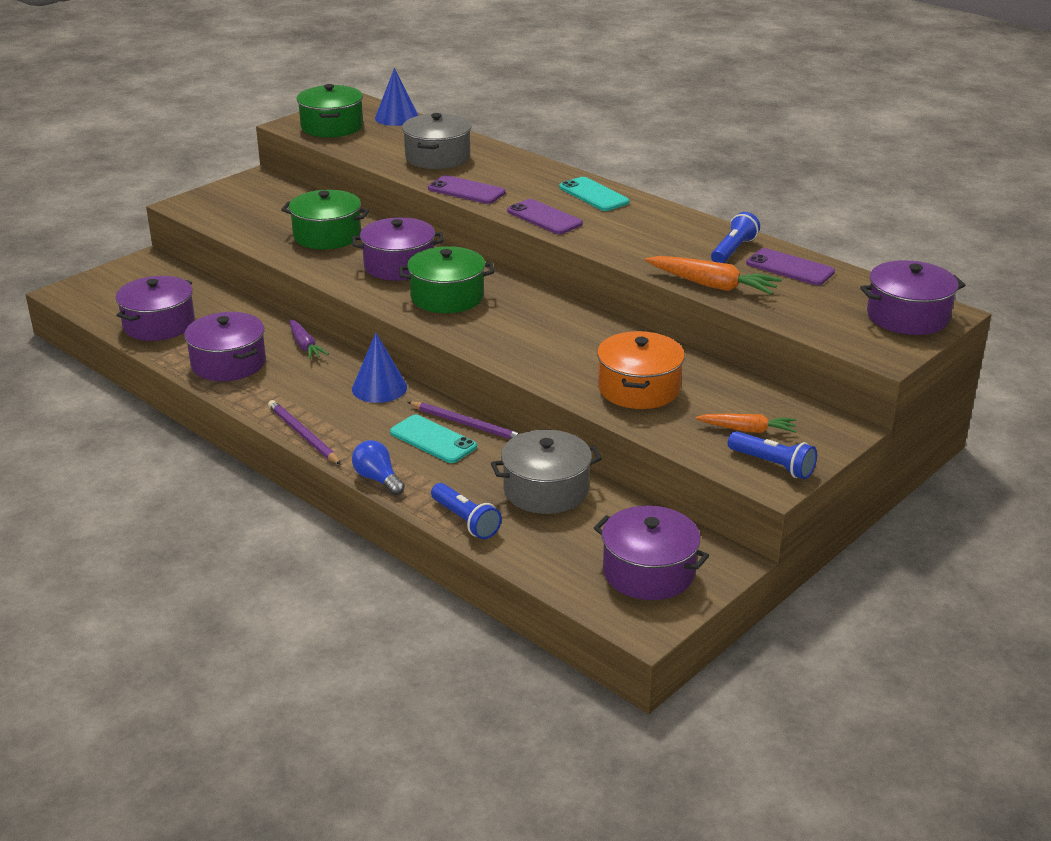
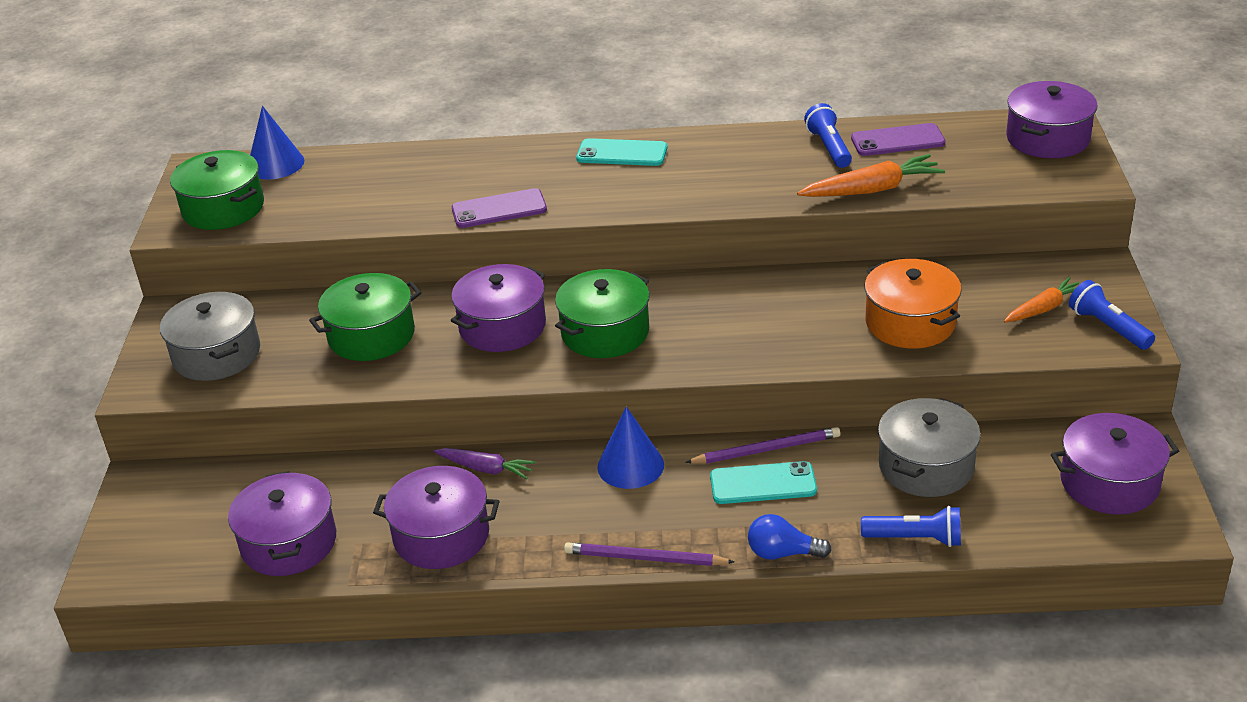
camera: 40 degrees left, 5 degrees up
(437, 157) = (403, 188): grey pot -> grey pot (217, 354)
(544, 218) = (622, 199): purple phone -> none
(772, 465) = (1108, 327): blue flashlight -> blue flashlight turned 120 degrees counterclockwise

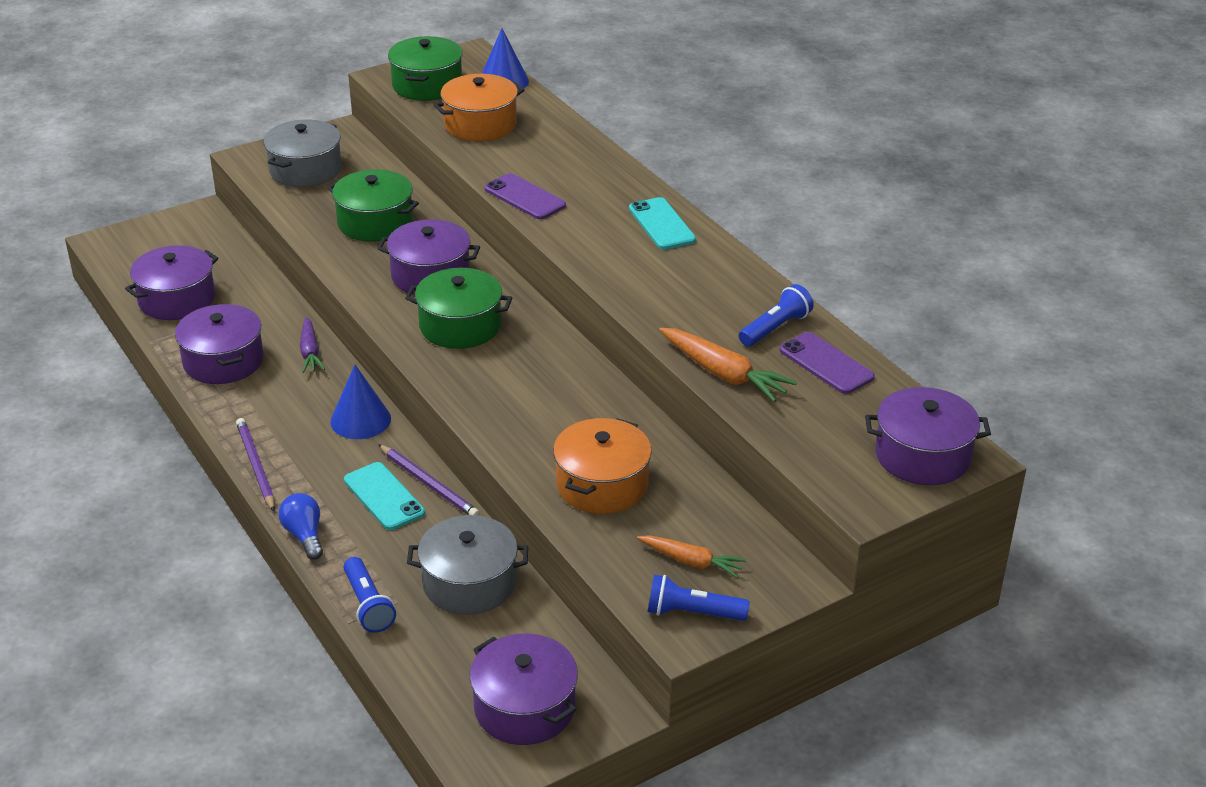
camera: 55 degrees right, 0 degrees up
(339, 198) = (480, 124): none -> orange pot
(1108, 327) = (693, 613): blue flashlight -> blue flashlight turned 105 degrees counterclockwise

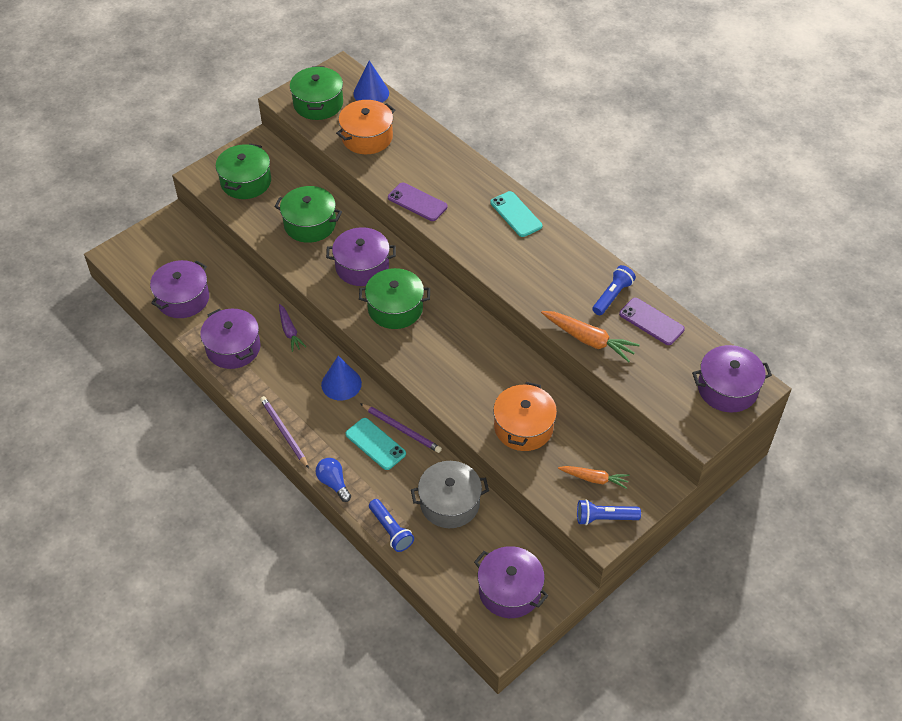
camera: 10 degrees left, 15 degrees up
(305, 170) = (246, 182): grey pot -> green pot

